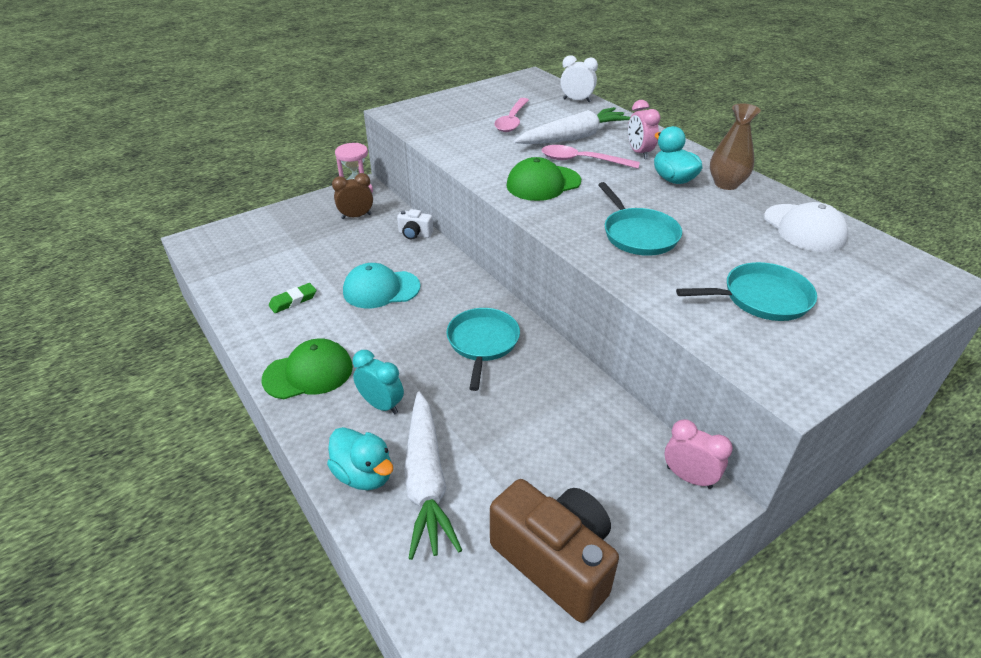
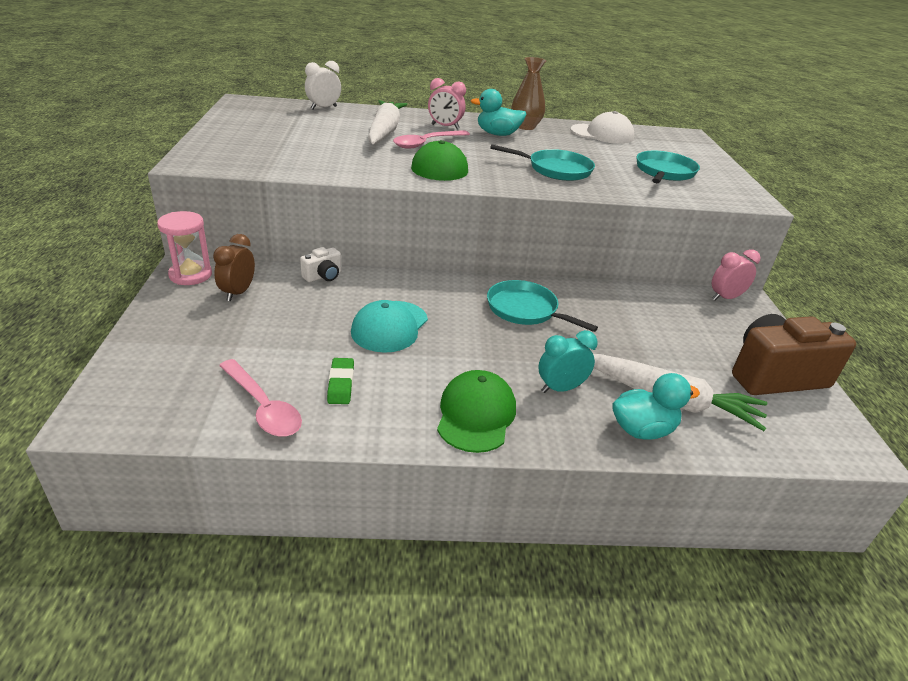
camera: 60 degrees left, 5 degrees down
(512, 121) = (313, 135): pink spoon -> pink spoon (263, 407)

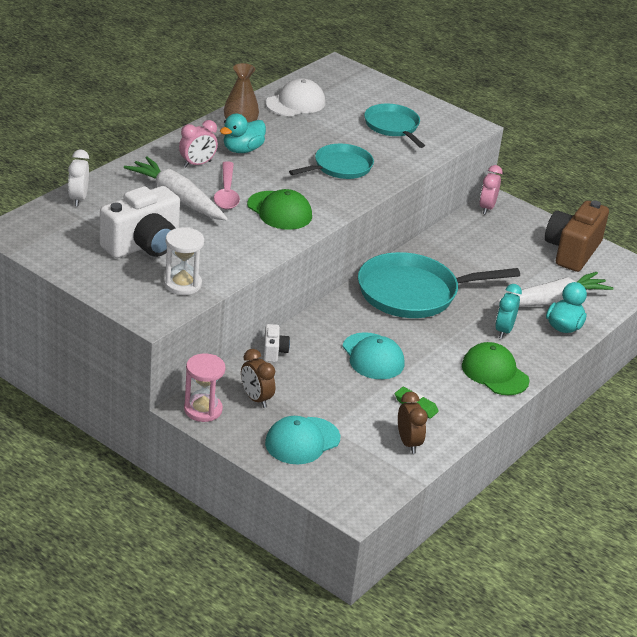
camera: 50 degrees left, 0 degrees up
(194, 340) = (302, 441): none -> turquoise cap
(259, 161) = (182, 284): none -> white hourglass
(263, 407) = (408, 443): pink spoon -> brown clock
(296, 137) = (143, 245): none -> white camera
(525, 309) = (413, 293): turquoise pan -> turquoise pan, size x1.67

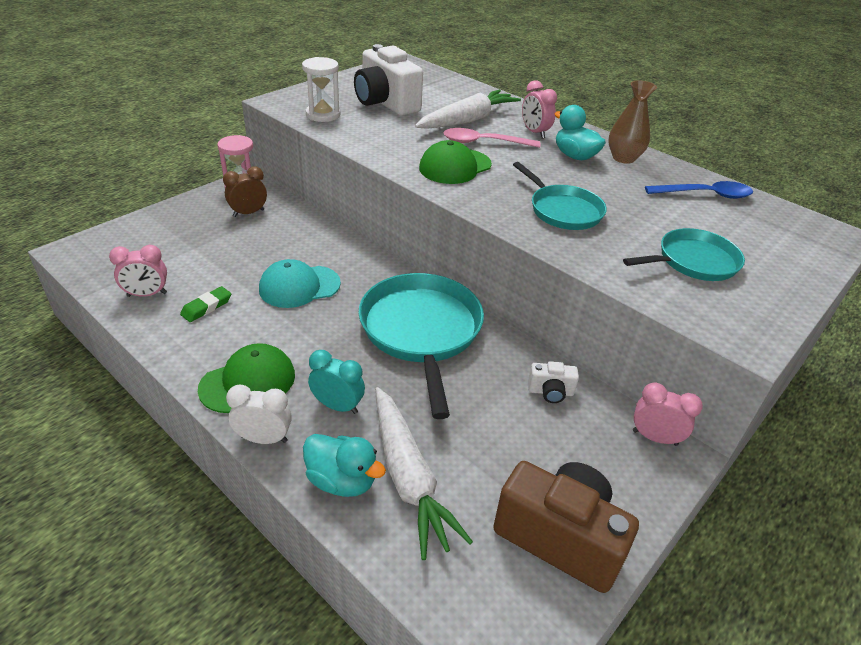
camera: 95 degrees right, 5 degrees up
(78, 199) = (457, 84): white clock -> white clock (264, 438)
(274, 352) = (317, 227): white camera -> white camera (550, 392)
(295, 103) = (705, 195): white cap -> blue spoon
(302, 441) = (179, 232): turquoise cap -> none
(408, 443) = (147, 294): brown clock -> pink clock

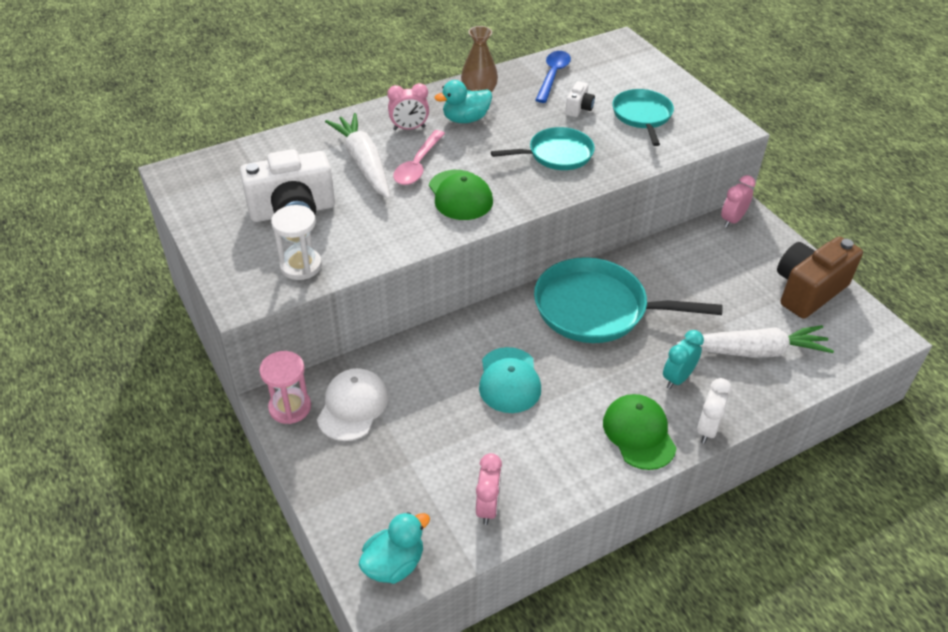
camera: 70 degrees left, 5 degrees up
(207, 307) = (523, 456): green eraser -> none
(248, 213) = (352, 406): brown clock -> white cap
(342, 480) = (753, 388): turquoise duck -> turquoise duck (394, 564)
(550, 392) = (681, 255): white camera -> white camera (578, 108)

